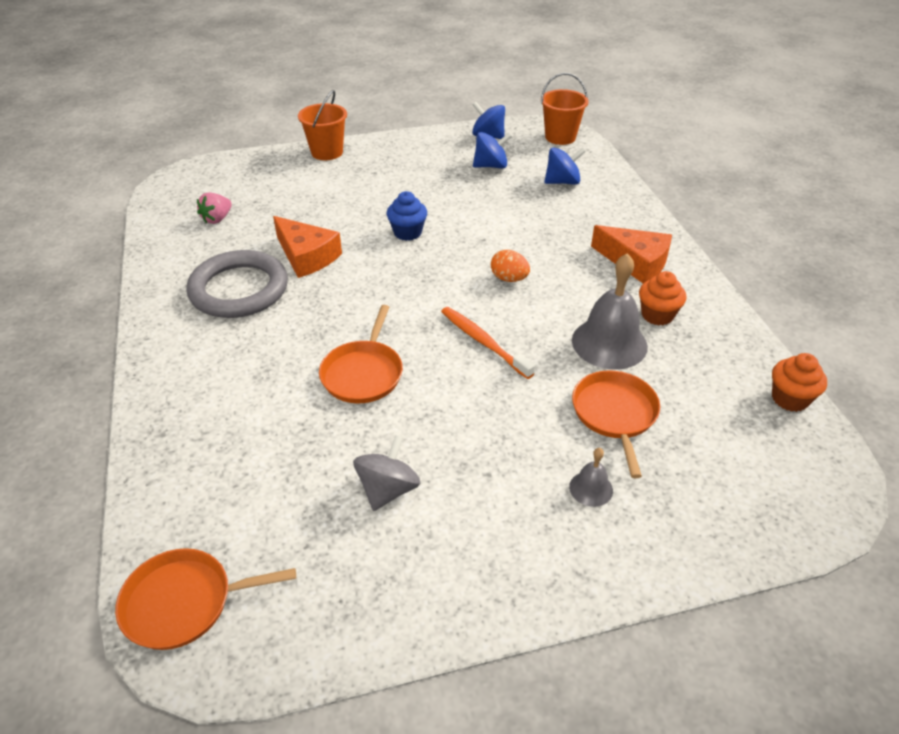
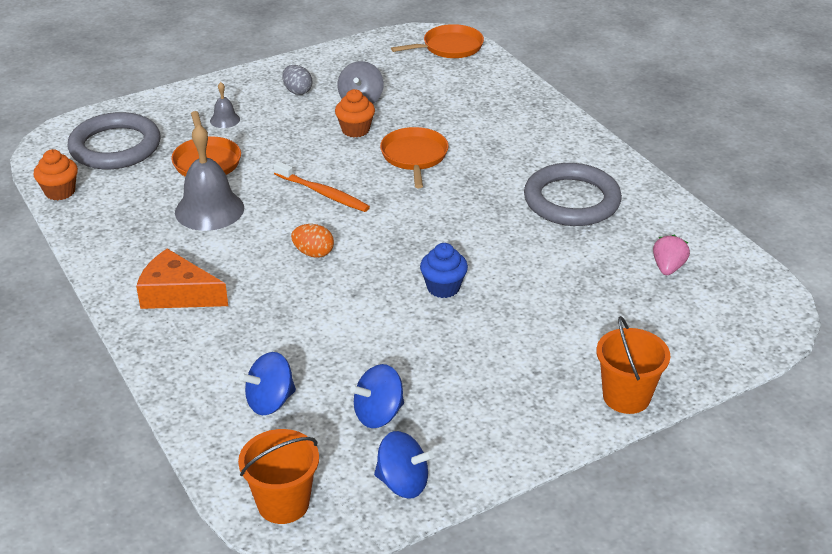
camera: 165 degrees right, 5 degrees down
(306, 256) = (534, 242): orange cheese -> none
(475, 533) = (297, 91): none -> grey egg
(657, 315) = (161, 241): orange cupcake -> orange cupcake (355, 130)
(741, 464) = (115, 147): none -> grey ring

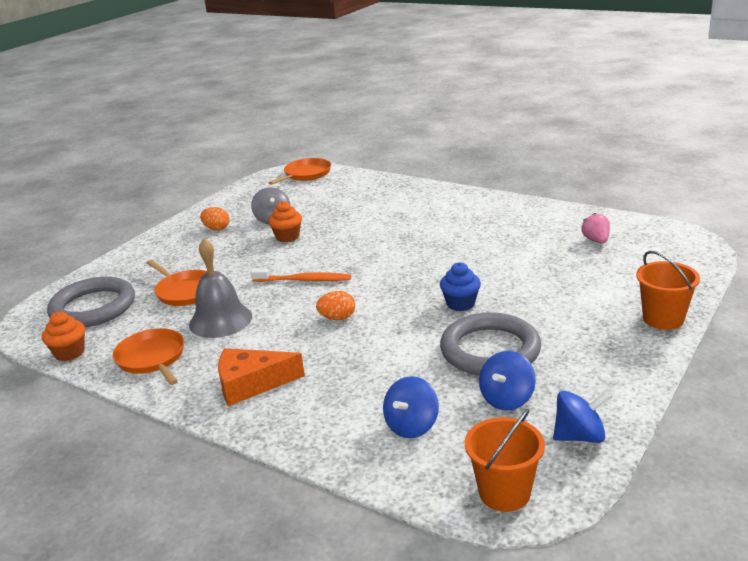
camera: 25 degrees left, 10 degrees down
(225, 120) = (174, 262): grey bell -> none
(297, 91) = (216, 229): grey egg -> orange egg
(414, 156) = (350, 238): orange pan -> orange pan (152, 358)
(571, 200) = (489, 227): grey ring -> grey ring (490, 350)

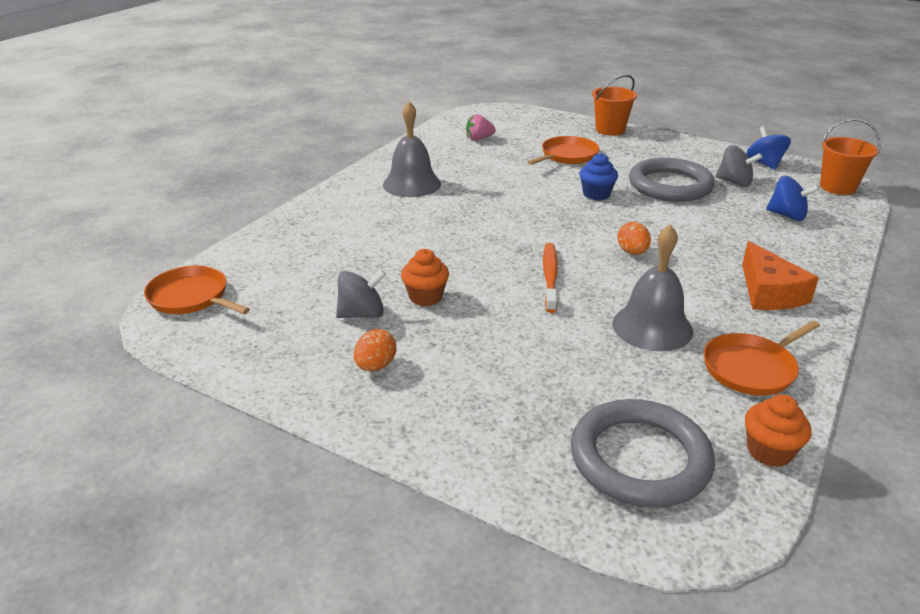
camera: 95 degrees left, 5 degrees up
(185, 291) = (582, 368): orange pan -> orange pan (567, 156)
(474, 218) = (412, 184): none -> grey bell
(507, 399) = (734, 182): blue spinning top -> grey spinning top

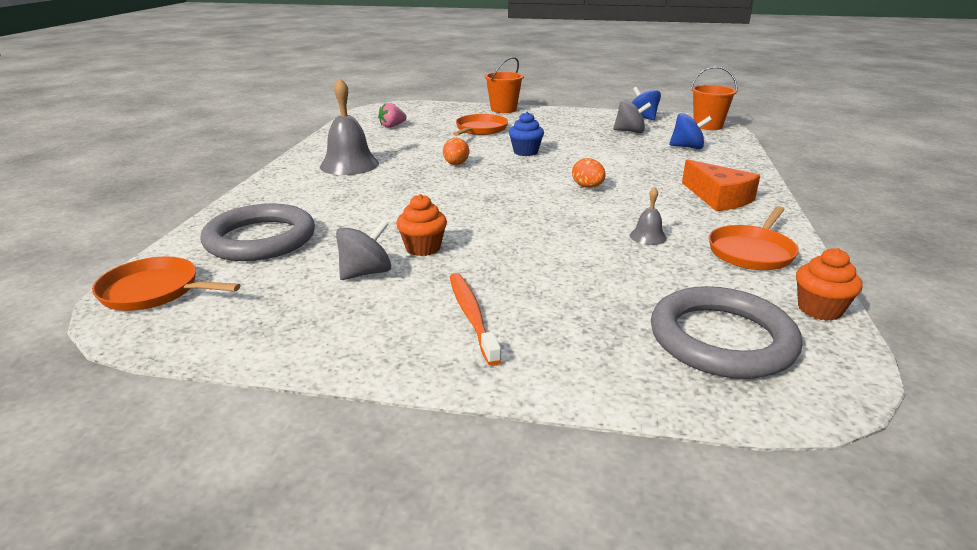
camera: 20 degrees left, 5 degrees down
(375, 366) = (410, 315): orange egg -> orange egg (456, 164)
(550, 277) = (530, 214): orange toothbrush -> orange toothbrush (472, 316)
(652, 327) = (648, 236): grey bell -> grey bell, size x0.48
(670, 185) = (581, 139): grey ring -> grey ring (260, 239)

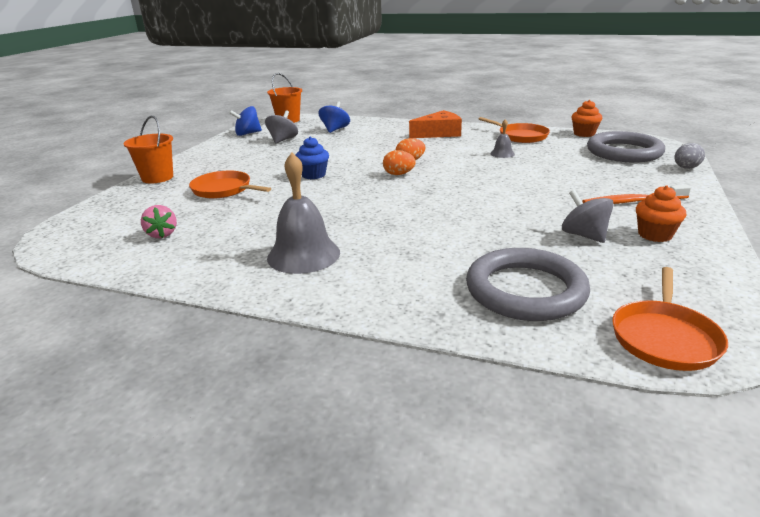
camera: 80 degrees left, 0 degrees up
(423, 248) = (532, 215): orange cupcake -> orange cupcake (654, 235)
(456, 164) = (333, 202): orange egg -> orange egg (398, 174)
(655, 396) = (686, 168): none -> grey egg

